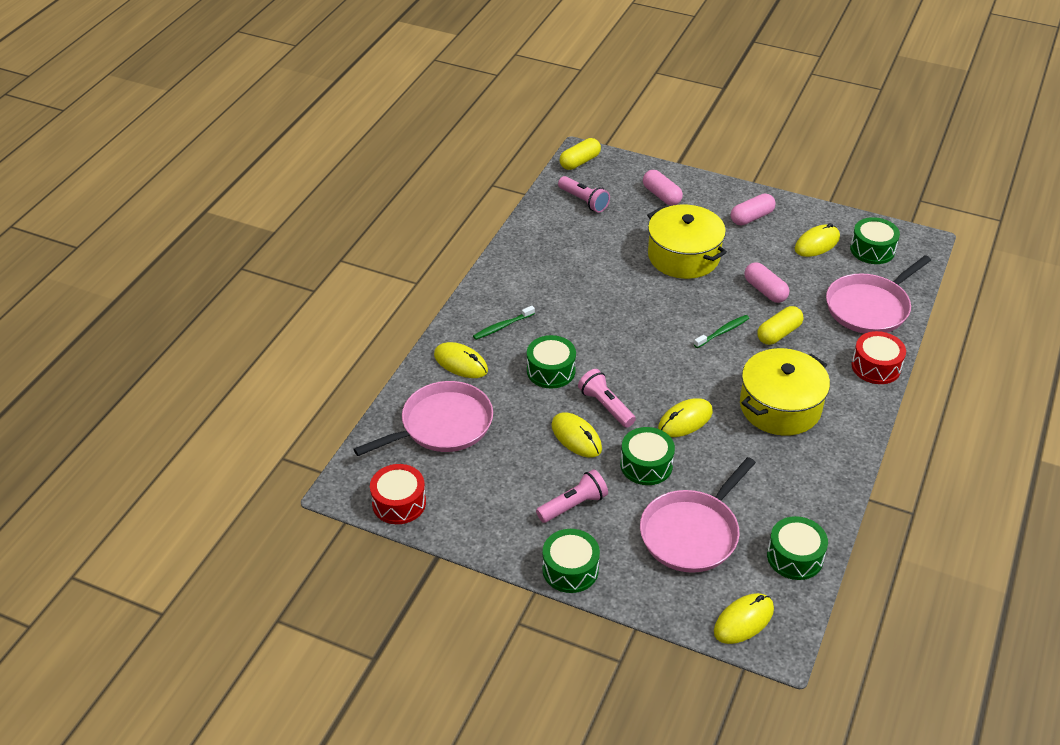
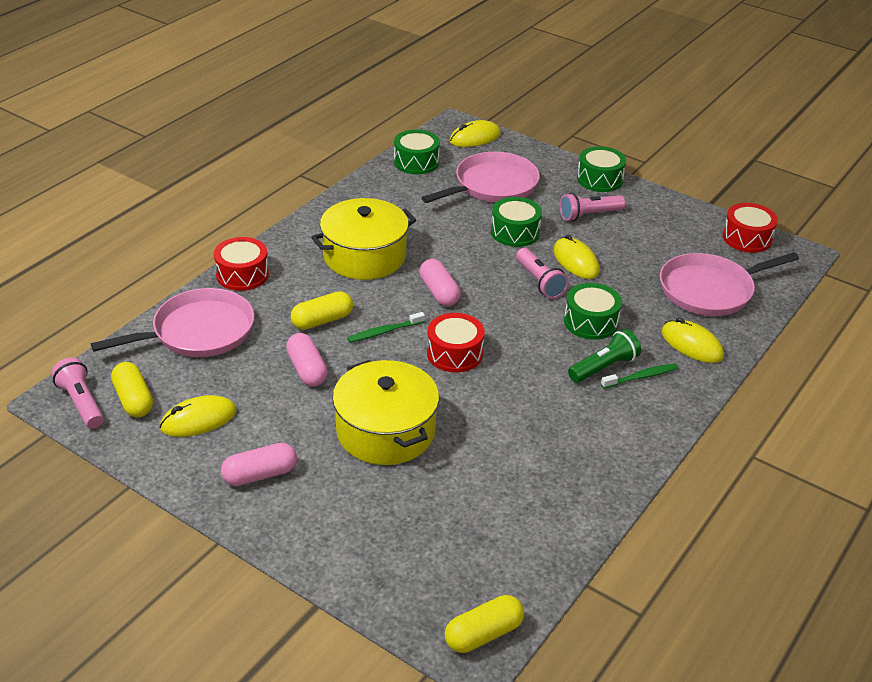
camera: 170 degrees left, 5 degrees down
(534, 330) = (604, 367): none -> green flashlight
(584, 201) = (497, 547): pink flashlight -> pink flashlight (81, 403)
(657, 322) = (454, 353): none -> red drum
(661, 195) = (373, 537): pink capsule -> pink capsule (439, 292)
(685, 420) = (464, 259): yellow mouse -> none
(872, 249) = (134, 400): green drum -> yellow capsule

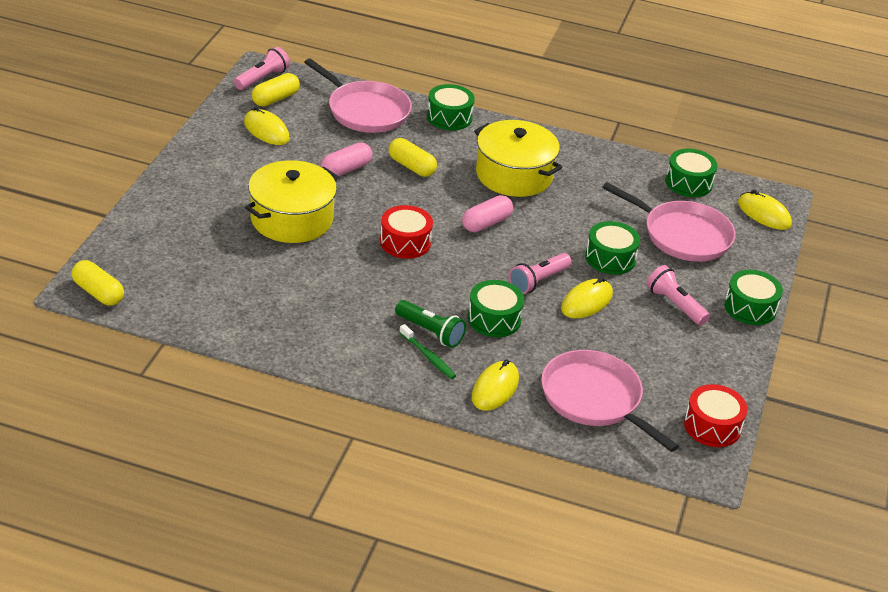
camera: 70 degrees right, 0 degrees up
(242, 274) = (449, 117): red drum -> green drum
(260, 474) = (220, 168): pink capsule -> none
(384, 332) = (414, 200): green toothbrush -> none

